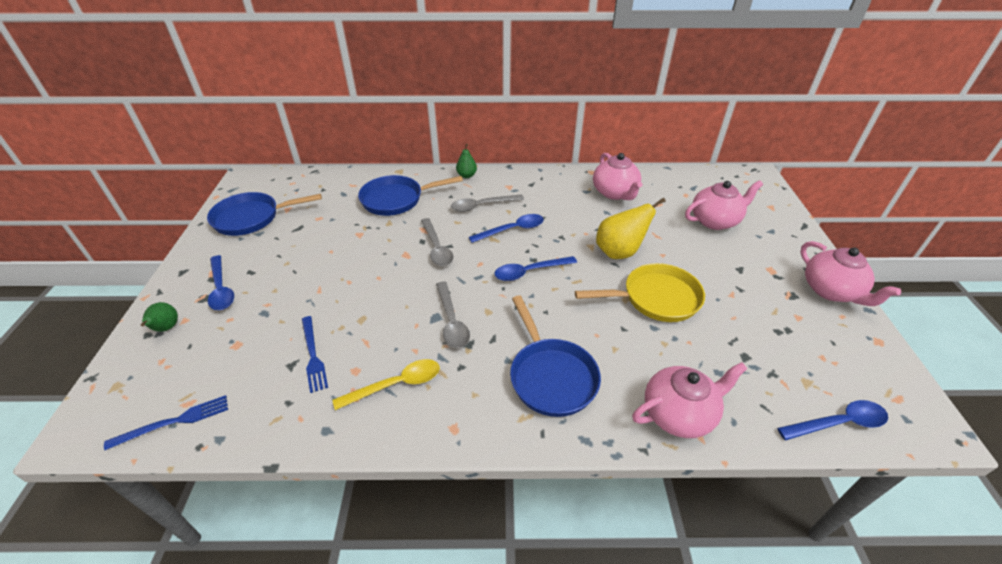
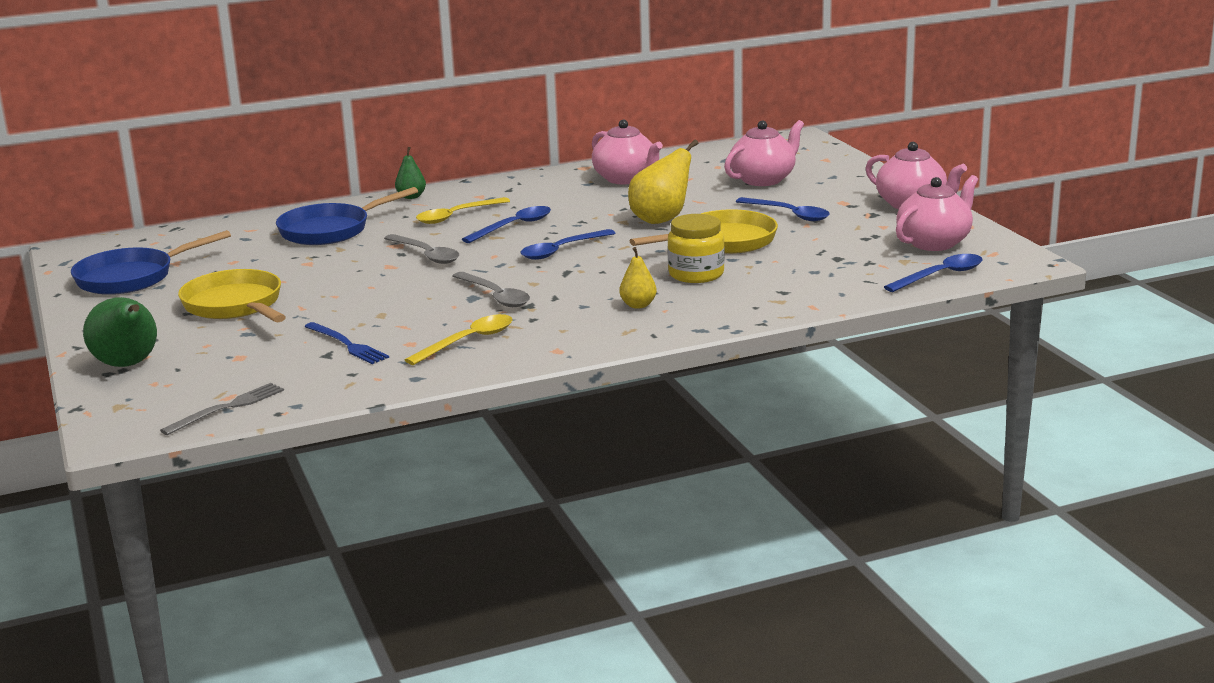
camera: 20 degrees left, 20 degrees down
(166, 328) = (128, 365): green pear -> green pear, size x1.79
(174, 422) = (227, 408): blue fork -> grey fork
(221, 289) = (164, 330): blue spoon -> blue spoon (789, 214)
(282, 273) = (235, 306): none -> yellow pan
(482, 206) = (456, 216): grey spoon -> yellow spoon
(550, 376) = (638, 305): blue pan -> yellow pear
(616, 342) = (696, 274): none -> yellow jar
(679, 414) = (786, 300): pink teapot -> pink teapot (934, 243)

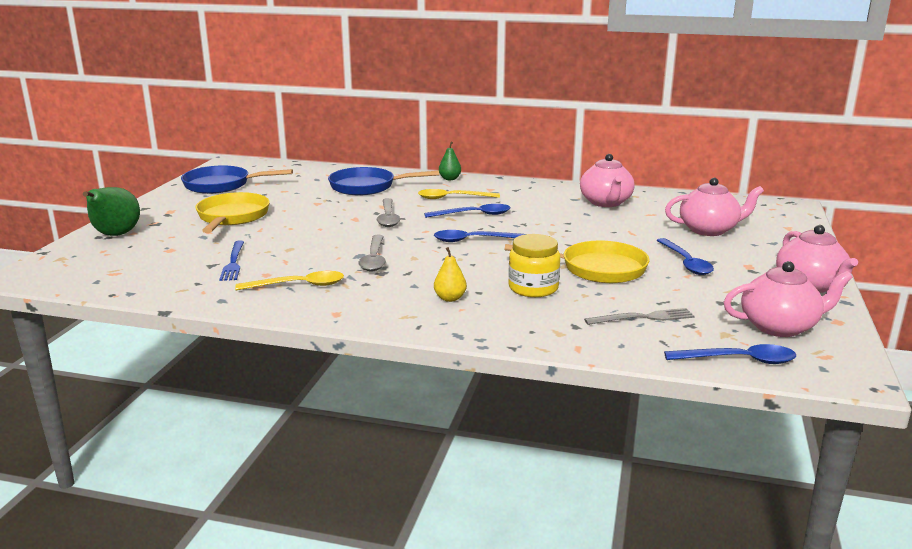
camera: 35 degrees right, 0 degrees up
(227, 408) = (98, 280): grey fork -> grey fork (643, 318)
(661, 219) = (580, 238): yellow pear -> none

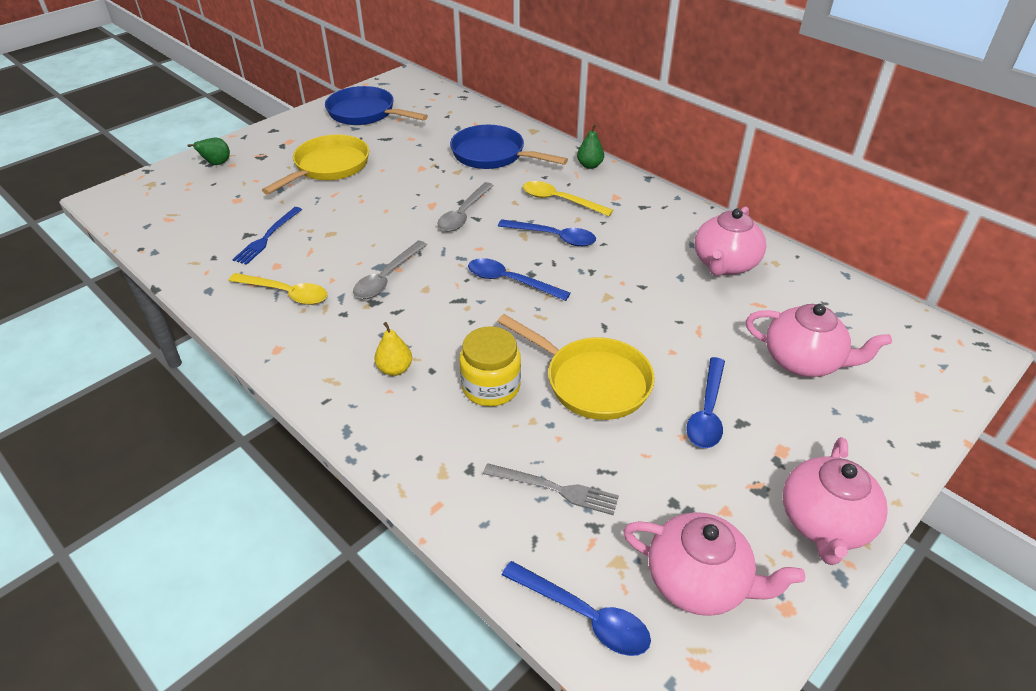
camera: 30 degrees right, 20 degrees up
(115, 235) = (217, 164): green pear -> green pear, size x0.56

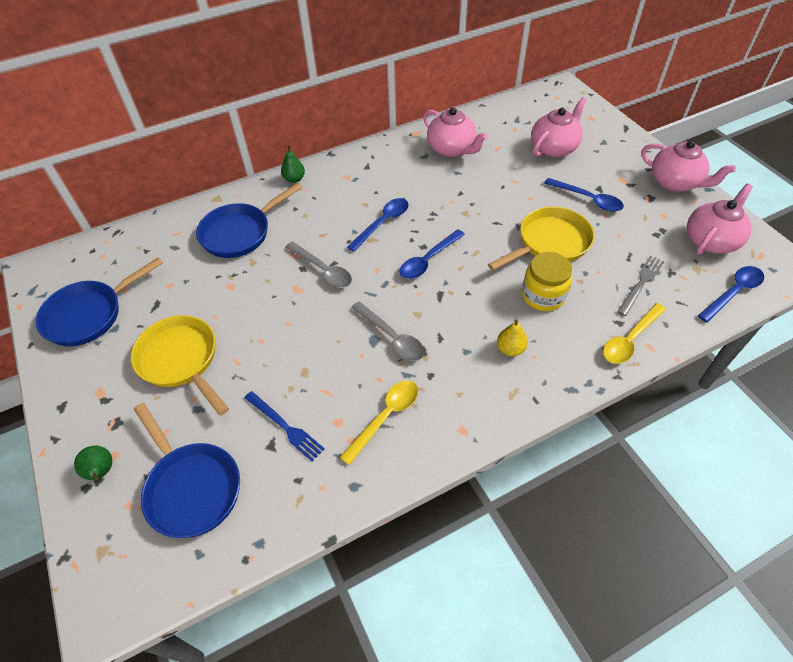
camera: 70 degrees left, 10 degrees up
(204, 206) = (191, 487): none -> blue pan
(560, 200) = (335, 208): yellow spoon -> yellow spoon (629, 340)

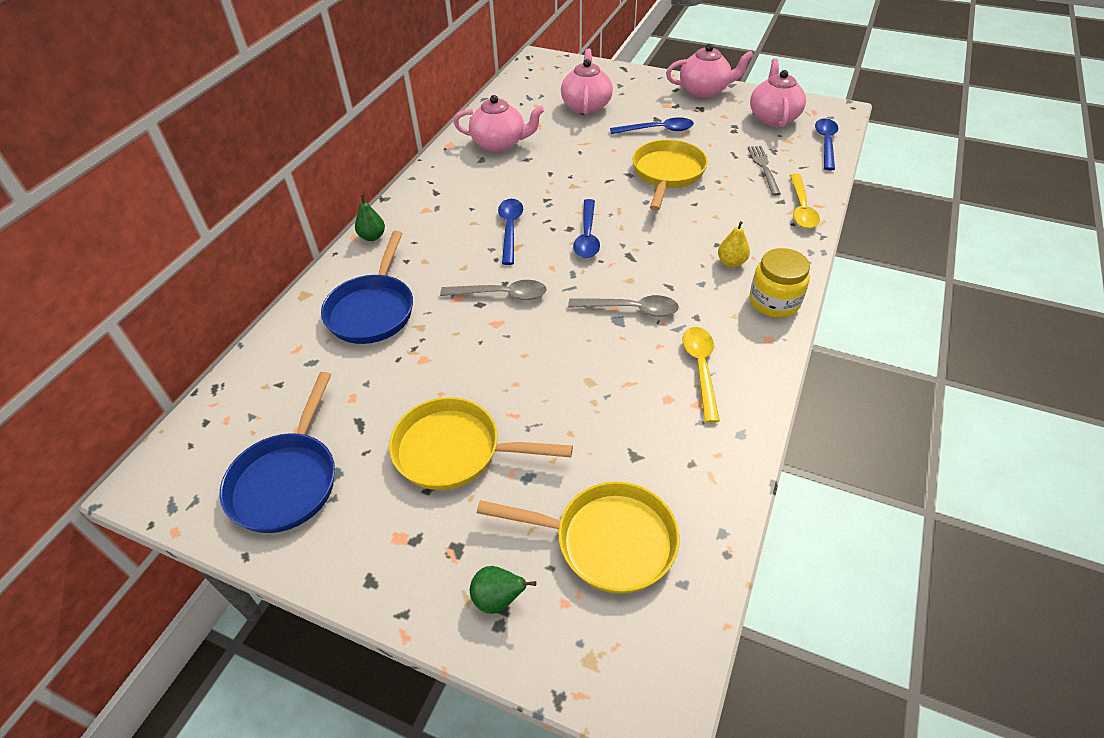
camera: 40 degrees left, 5 degrees down
(191, 487) = (606, 541): blue pan -> yellow pan
(285, 427) = (628, 433): blue fork -> none
(543, 295) = (708, 213): yellow jar -> yellow jar (774, 302)

